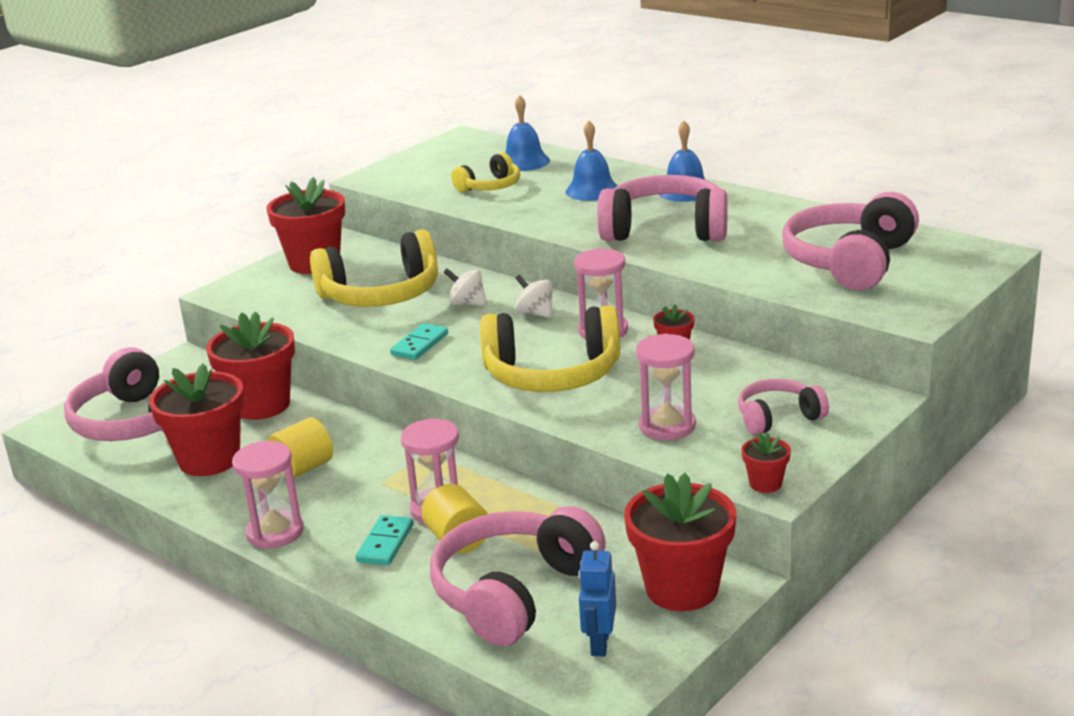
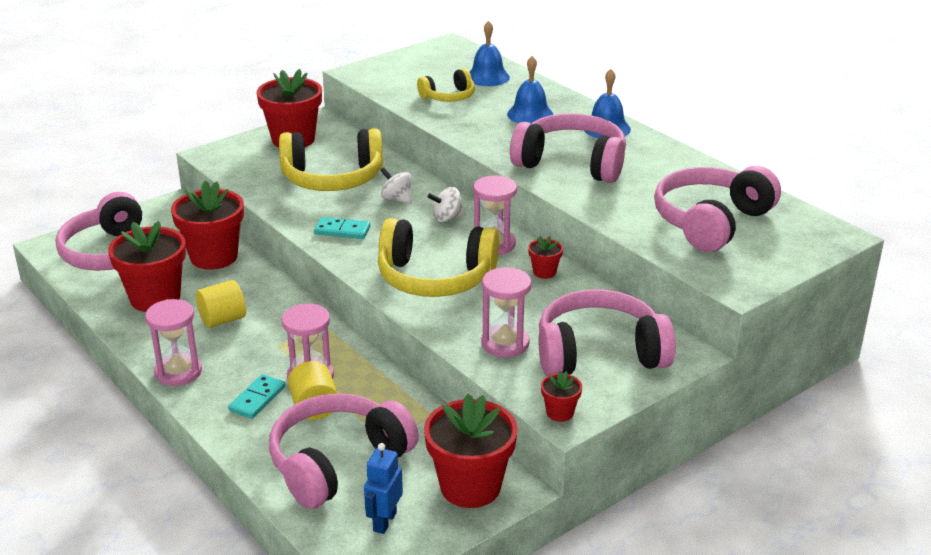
camera: 10 degrees right, 5 degrees up
(419, 344) = (342, 230): turquoise domino -> turquoise domino turned 60 degrees clockwise
(535, 313) = (447, 218): white spinning top -> white spinning top turned 75 degrees counterclockwise
(778, 417) = (599, 353): pink headphones -> pink headphones, size x1.83

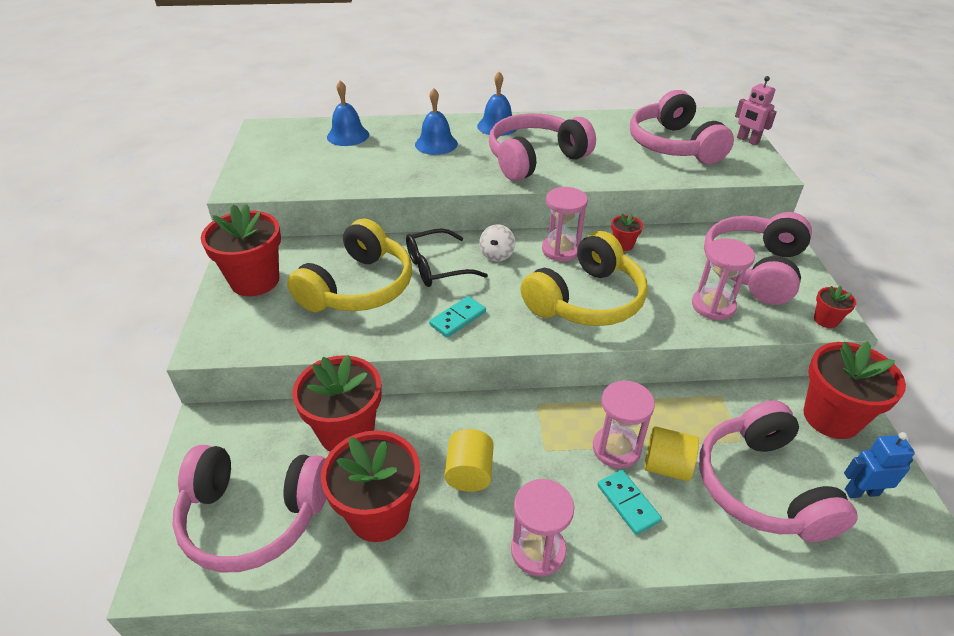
camera: 55 degrees left, 10 degrees up
(384, 521) = (861, 492): blue robot -> blue robot turned 120 degrees clockwise
(397, 199) = (437, 267): white spinning top -> black glasses
(448, 97) = (356, 164): yellow headphones -> none
(794, 260) = (747, 140): none -> pink robot

